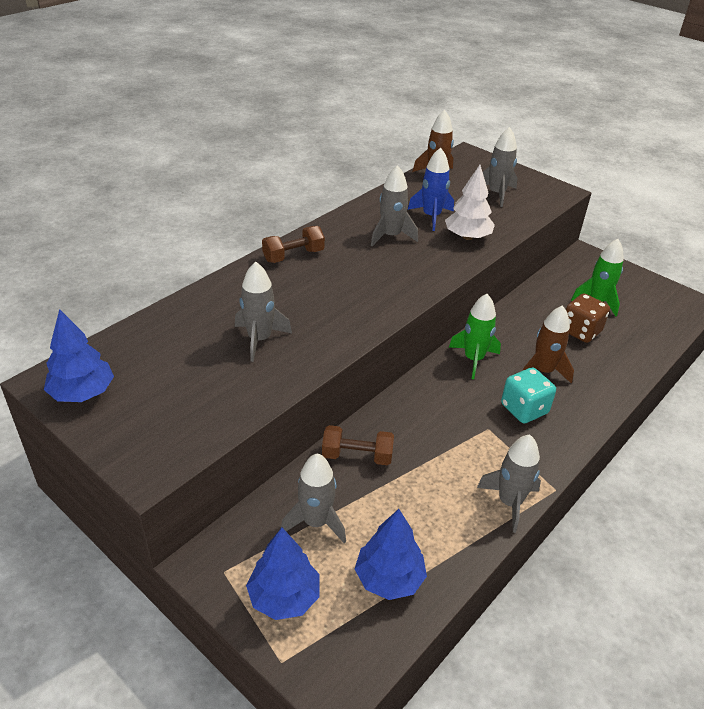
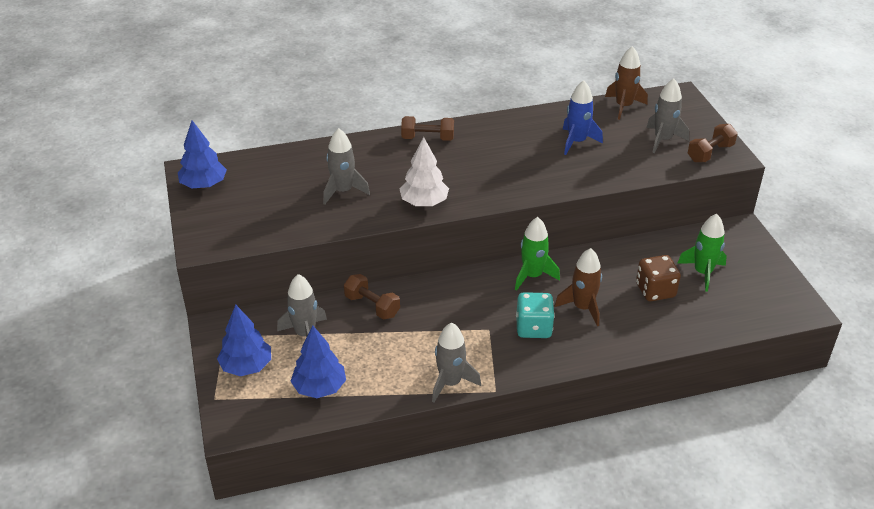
camera: 35 degrees right, 0 degrees up
(391, 236) = (522, 147): grey rocket -> none
(467, 237) = (589, 169): white tree -> white tree (424, 202)
(543, 193) = (710, 153): none -> brown dumbbell

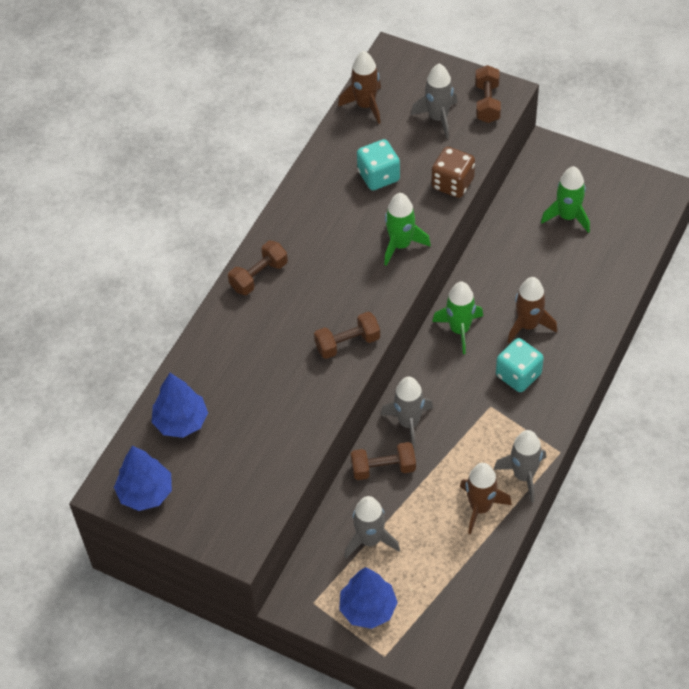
camera: 45 degrees left, 15 degrees up
(319, 387) = (443, 570): blue tree -> blue tree (181, 422)
(343, 191) = (270, 391): grey rocket -> grey rocket (409, 423)
(395, 375) = (480, 507): none -> brown rocket
(424, 202) = (347, 343): white tree -> brown dumbbell
(536, 181) = (401, 245): none -> green rocket
(577, 142) = (378, 176): blue rocket -> turquoise dice
(655, 291) = (556, 263): brown dice -> brown dice (452, 183)

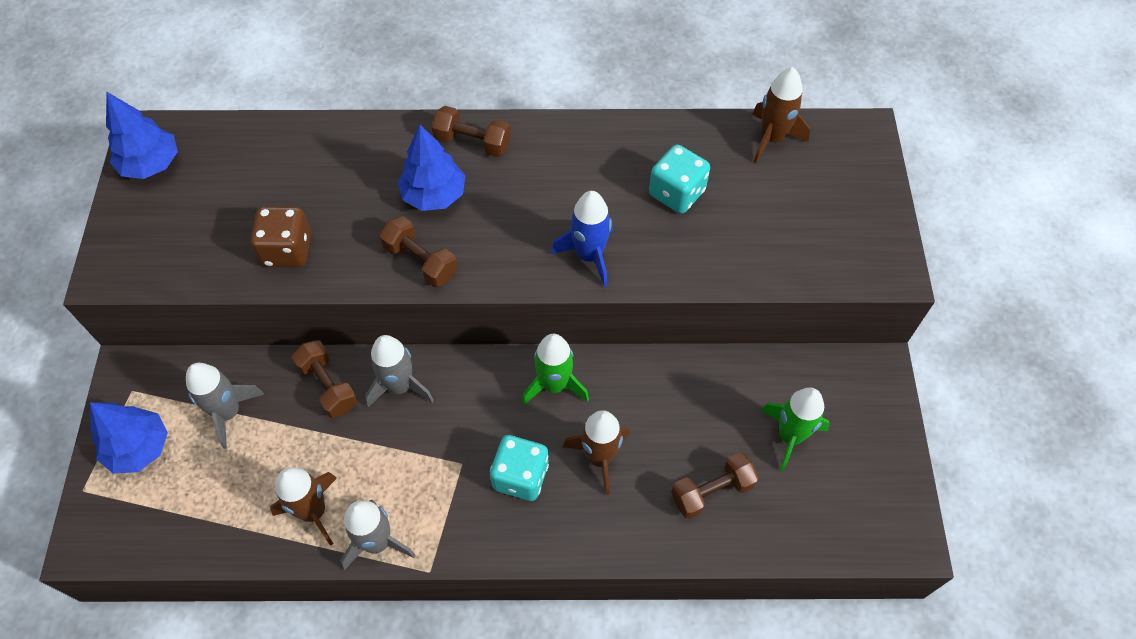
camera: 60 degrees right, 5 degrees up
(181, 422) = (251, 156): blue tree -> blue tree (434, 195)
(401, 245) = (589, 256): green rocket -> blue rocket
(438, 118) = (803, 216): grey rocket -> none
(452, 183) = (712, 271): brown dice -> brown dice (287, 250)
(487, 103) = (862, 257): brown dumbbell -> brown dumbbell (712, 491)

